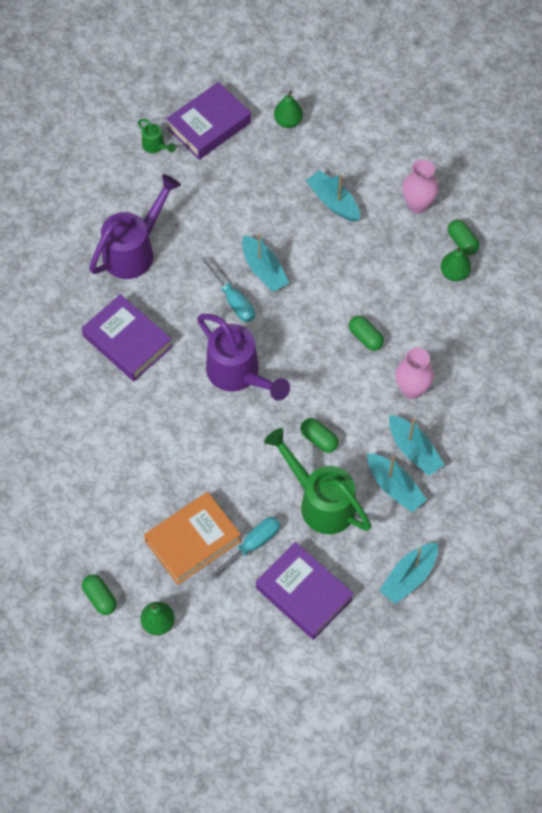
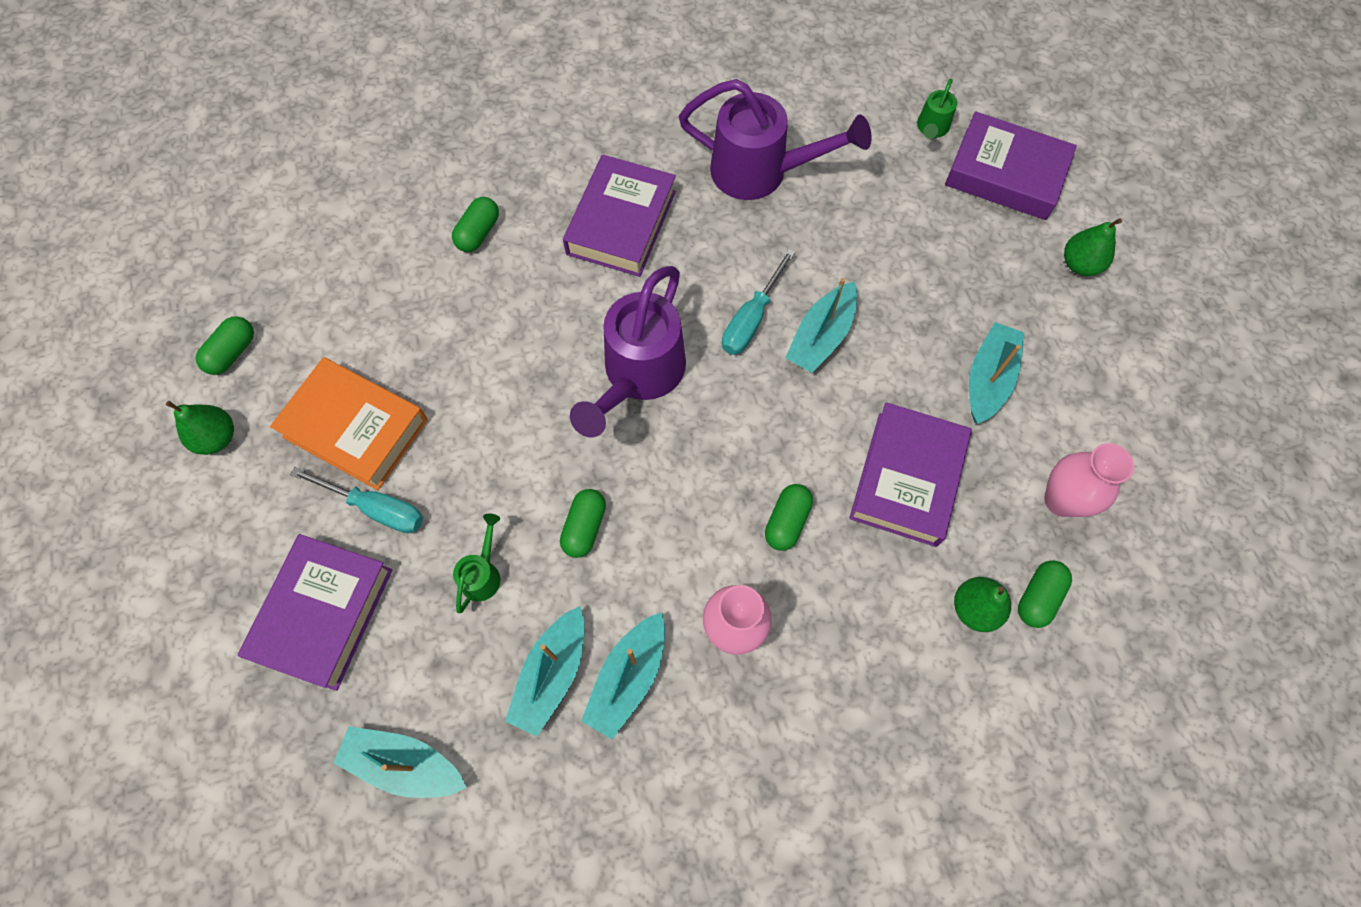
camera: 65 degrees right, 5 degrees up
(89, 425) = (478, 233): none -> green capsule
(321, 501) = (483, 574): green watering can -> green watering can, size x0.45
(370, 269) = (907, 478): none -> purple book

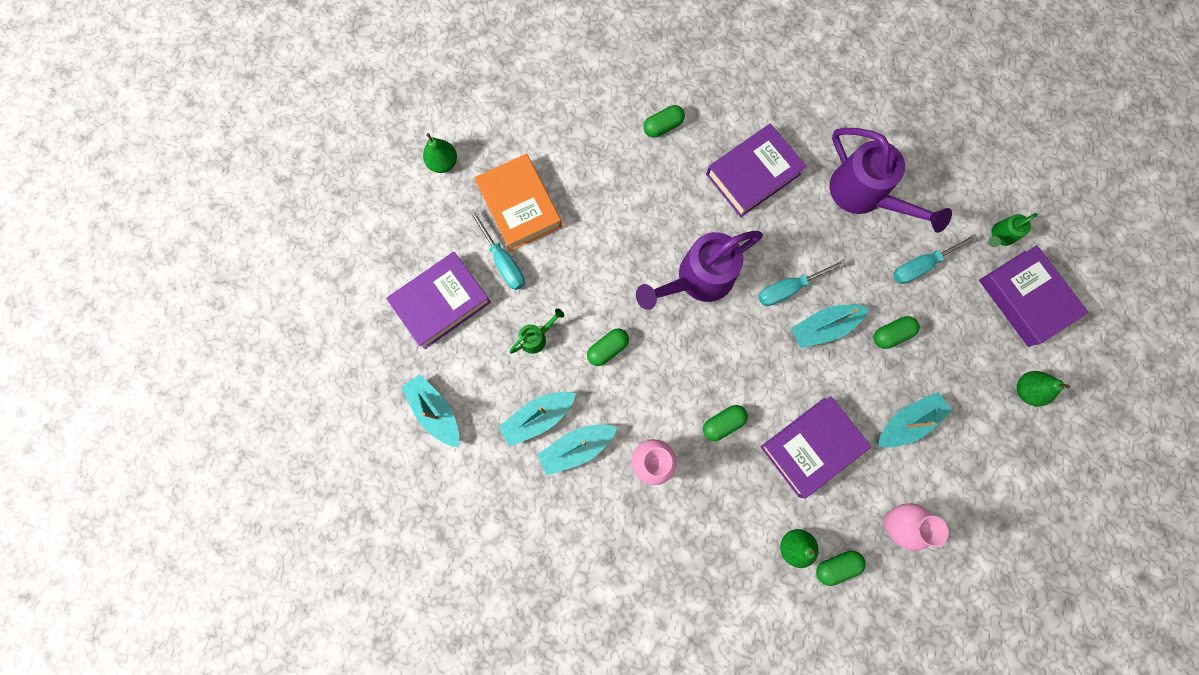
camera: 35 degrees right, 10 degrees up
(232, 352) = (479, 115): green capsule -> green capsule (891, 334)
(875, 206) = (921, 265): none -> turquoise screwdriver

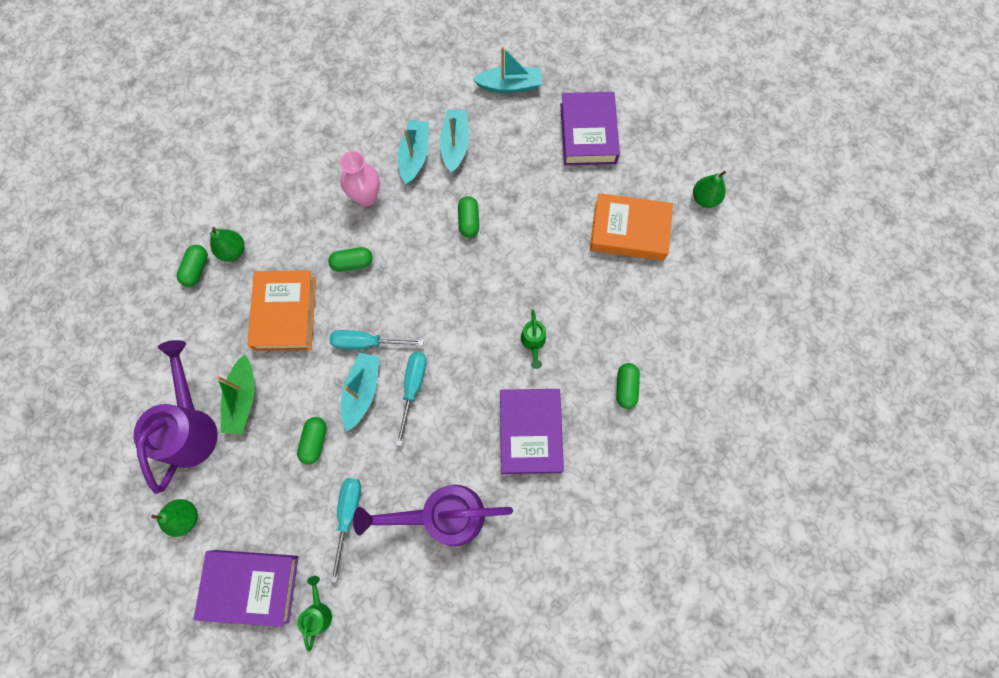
camera: 125 degrees right, 5 degrees down
(503, 261) = (591, 192): turquoise screwdriver -> turquoise screwdriver (366, 343)
(536, 337) = (514, 179): green watering can -> green watering can (533, 342)
(697, 279) = (473, 322): purple watering can -> purple watering can (190, 427)
(723, 423) = (352, 263): green capsule -> green capsule turned 75 degrees clockwise
(811, 447) = (285, 313): purple book -> orange book
(894, 523) = (187, 332): pink vase -> none
(907, 422) = (243, 399): turquoise boat -> green boat

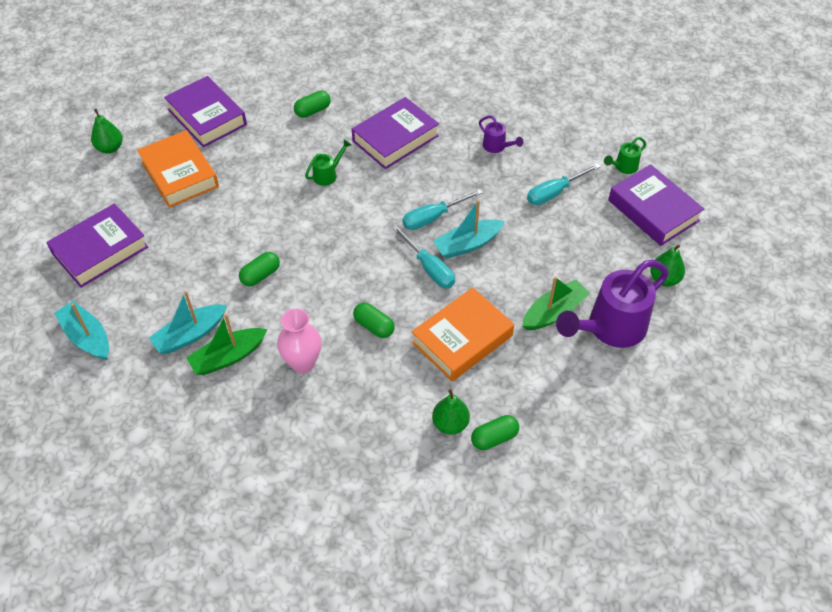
camera: 130 degrees left, 20 degrees down
(315, 441) = (531, 245): green capsule -> none
(414, 156) = (228, 357): turquoise boat -> green boat
(443, 515) = (497, 147): purple watering can -> purple watering can, size x0.45
(687, 294) = (207, 117): none -> purple book

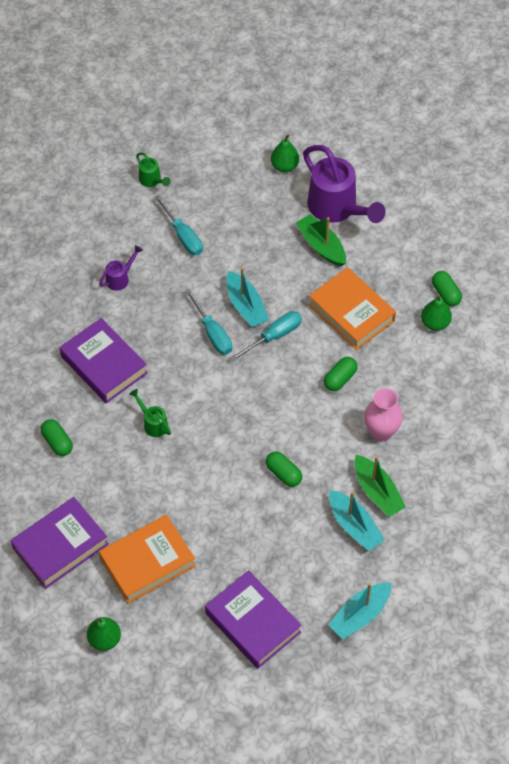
camera: 90 degrees left, 5 degrees up
(653, 210) = (206, 164): purple book -> none

